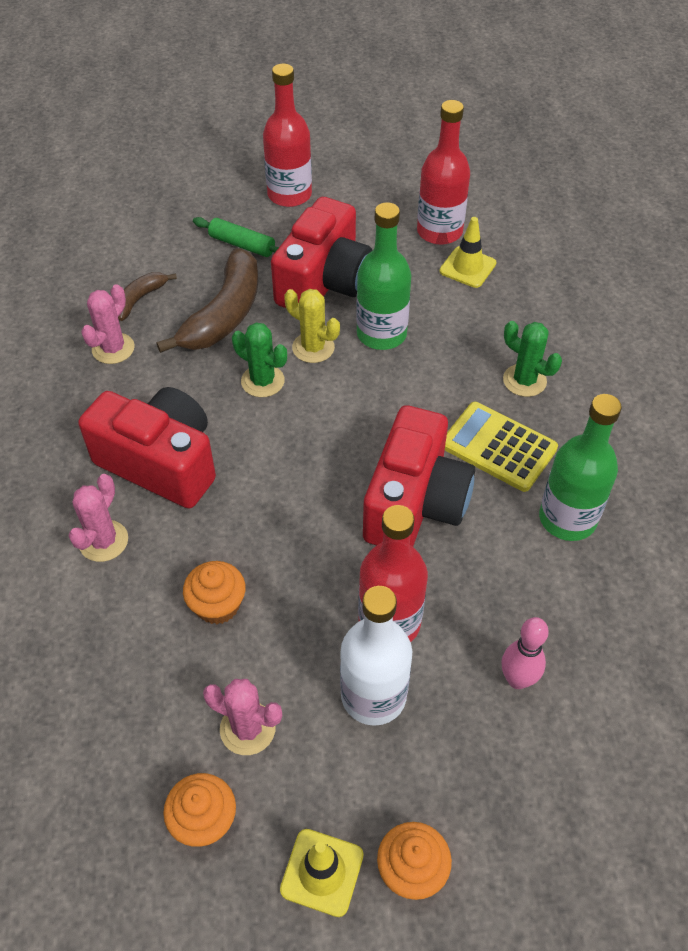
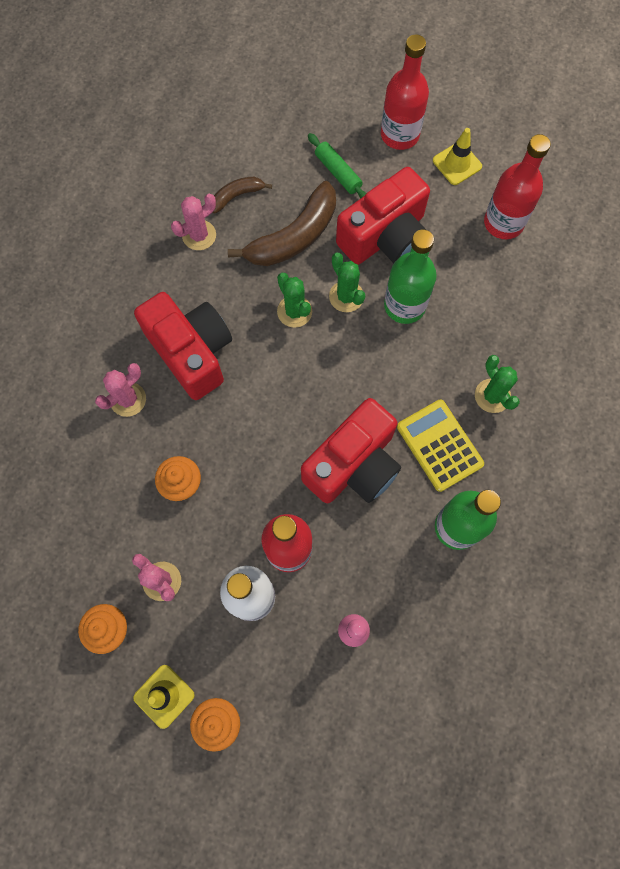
camera: 25 degrees right, 20 degrees up
(313, 348) = (346, 296): yellow cactus -> green cactus
(467, 267) = (507, 269): yellow traffic cone -> yellow traffic cone (457, 163)

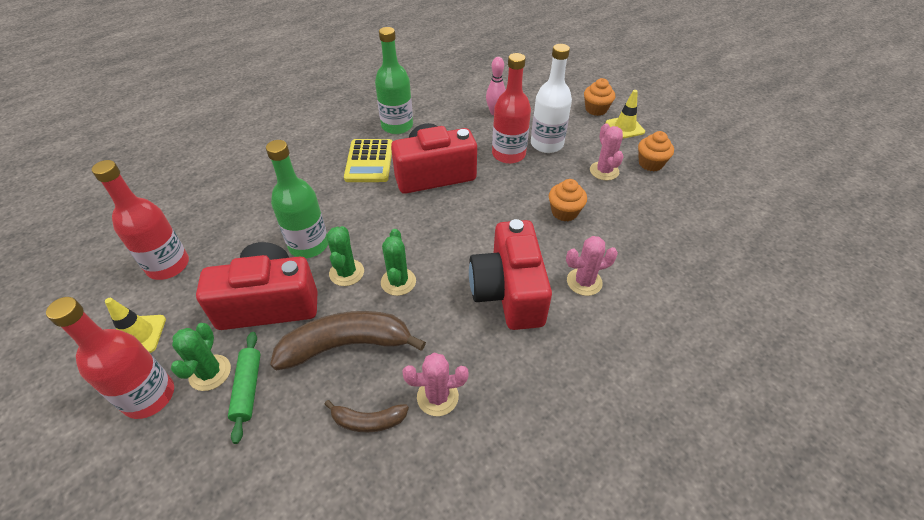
camera: 150 degrees left, 25 degrees down
(492, 396) = (309, 170): green cactus -> green cactus (210, 373)

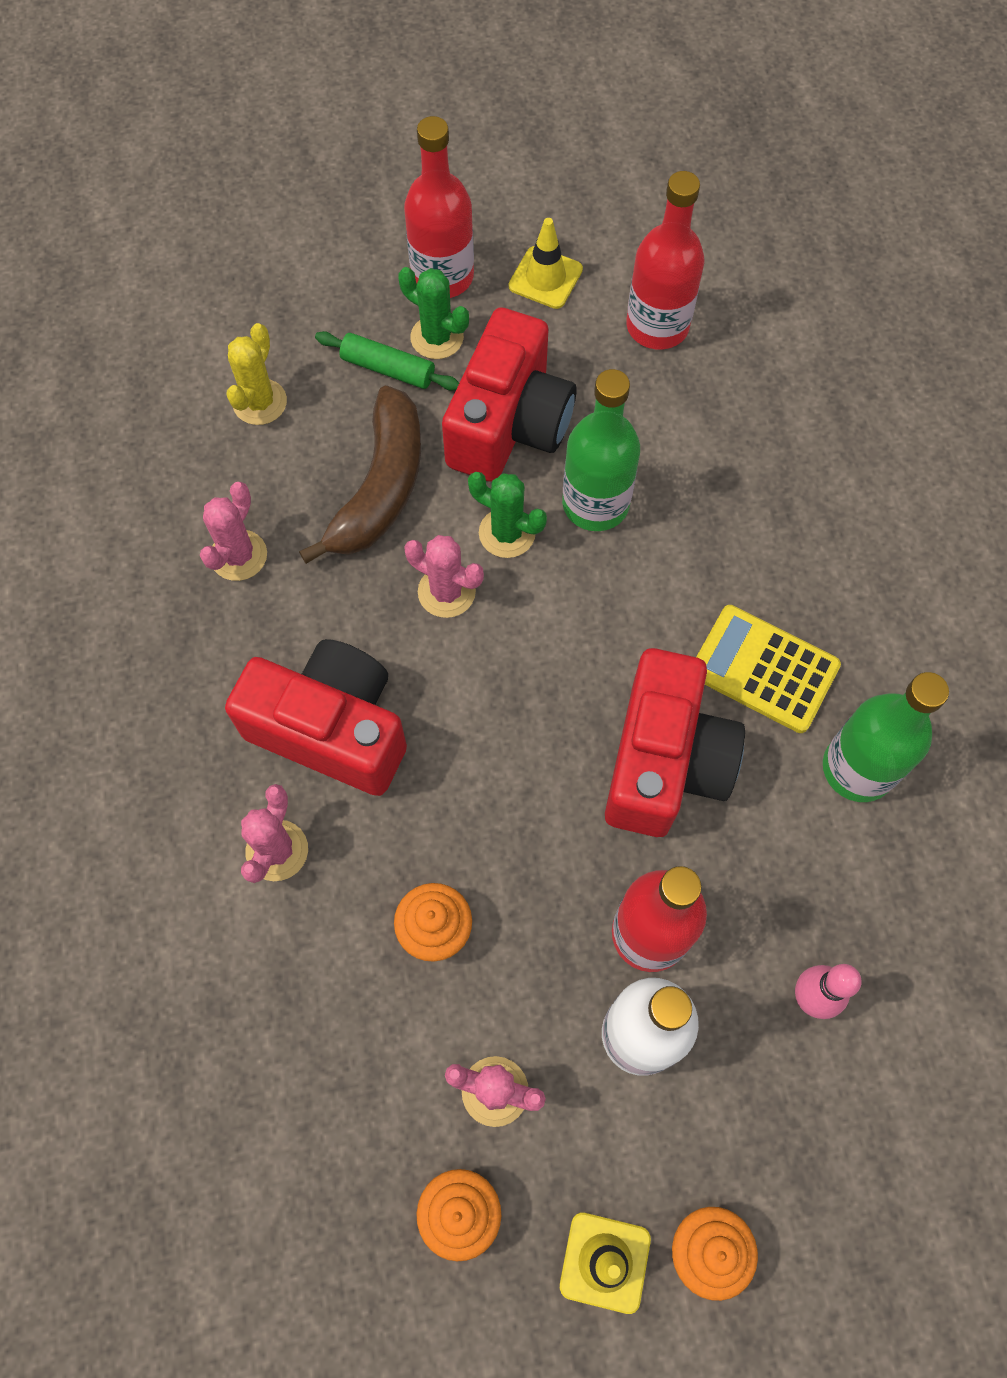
camera: 120 degrees right, 20 degrees up
(309, 457) = (260, 402): none -> yellow cactus
(368, 421) = (261, 472): brown banana -> none
(398, 282) = (446, 592): green cactus -> pink cactus

